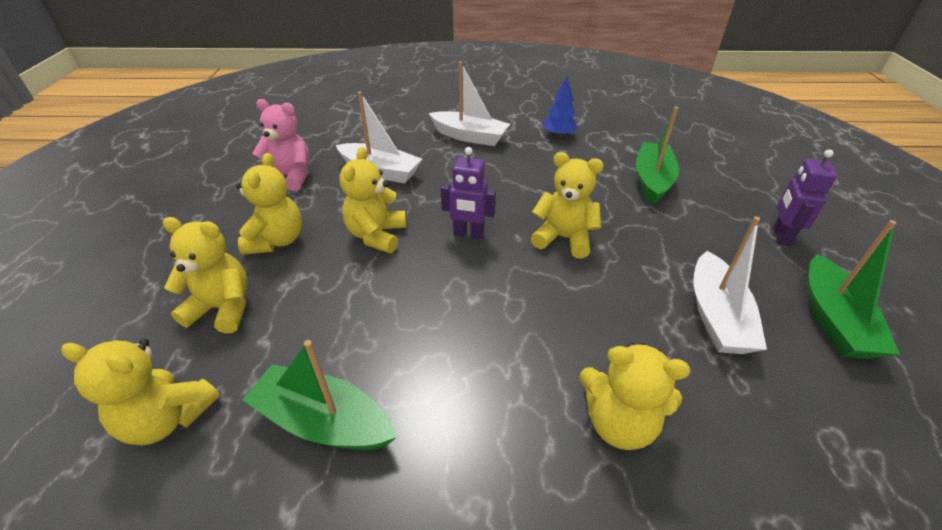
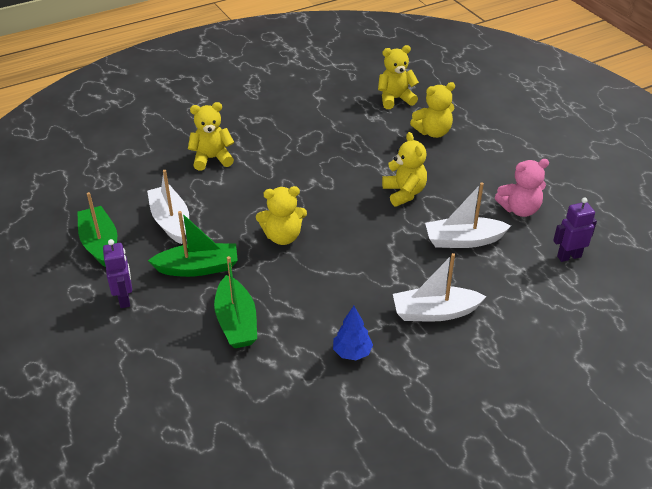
camera: 150 degrees right, 0 degrees up
(277, 241) = (458, 168): yellow teddy bear -> none
(324, 421) = (334, 118): green boat -> green boat (198, 268)
(468, 234) = (348, 216): purple robot -> purple robot (569, 256)

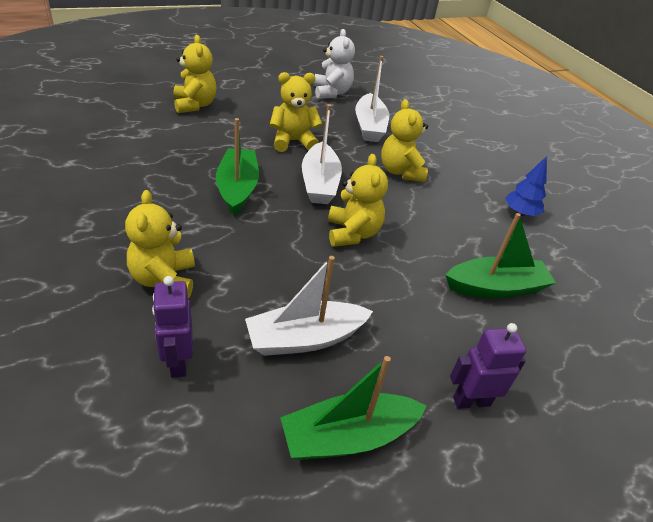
camera: 90 degrees left, 0 degrees up
(198, 268) = (406, 315): green boat -> green boat (237, 189)
(395, 99) = (115, 113): yellow teddy bear -> yellow teddy bear (400, 172)
(435, 312) = (462, 159): white boat -> white boat (319, 183)
(519, 209) = (331, 93): pink teddy bear -> white teddy bear
(569, 256) = (392, 88): purple robot -> purple robot (177, 362)

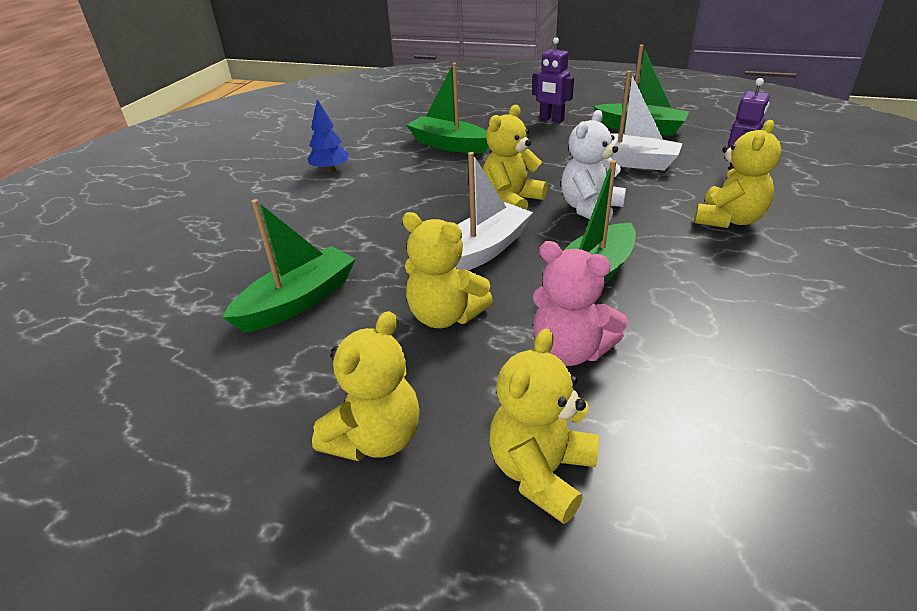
camera: 130 degrees left, 5 degrees down
(216, 145) = (570, 351): none -> pink teddy bear
(331, 93) = (234, 397): white teddy bear -> white teddy bear (590, 209)
(369, 126) = (298, 301): white boat -> green boat
(400, 172) = (370, 233): yellow teddy bear -> yellow teddy bear (375, 438)

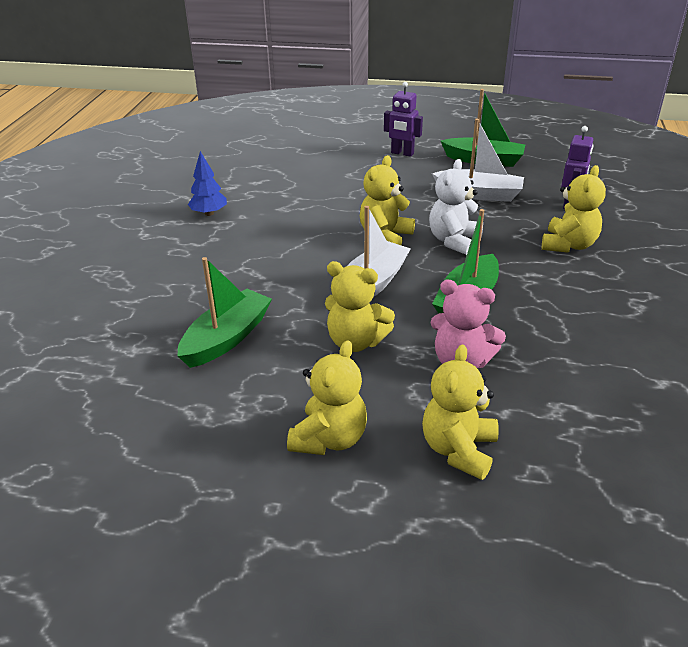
camera: 10 degrees left, 0 degrees up
(449, 145) = (314, 183): green boat -> none

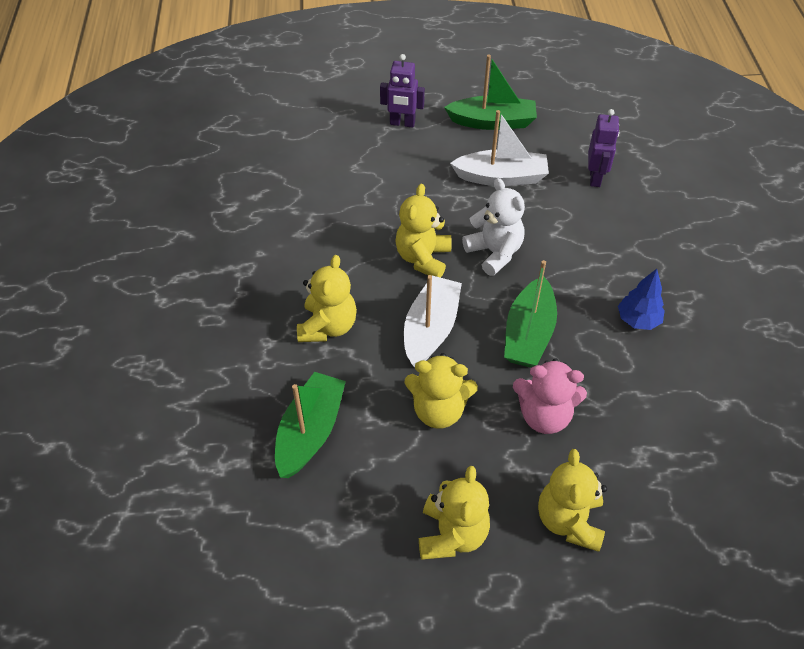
camera: 15 degrees left, 15 degrees up
(209, 213) = (222, 255): blue tree -> blue tree (638, 320)
(454, 241) = (494, 253): white teddy bear -> white teddy bear turned 135 degrees clockwise
(568, 245) = (606, 239): yellow teddy bear -> yellow teddy bear (328, 326)

